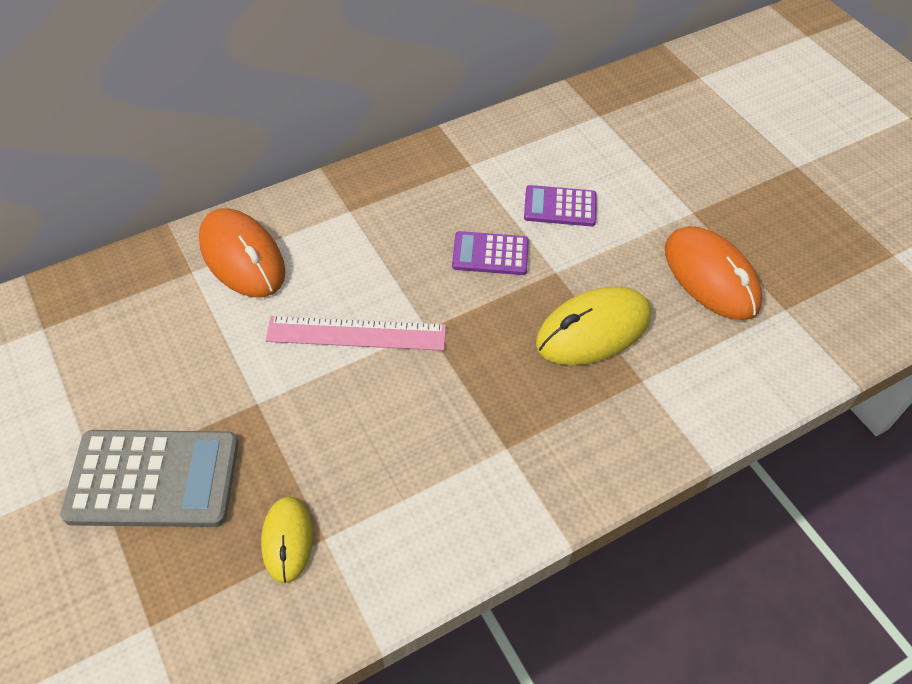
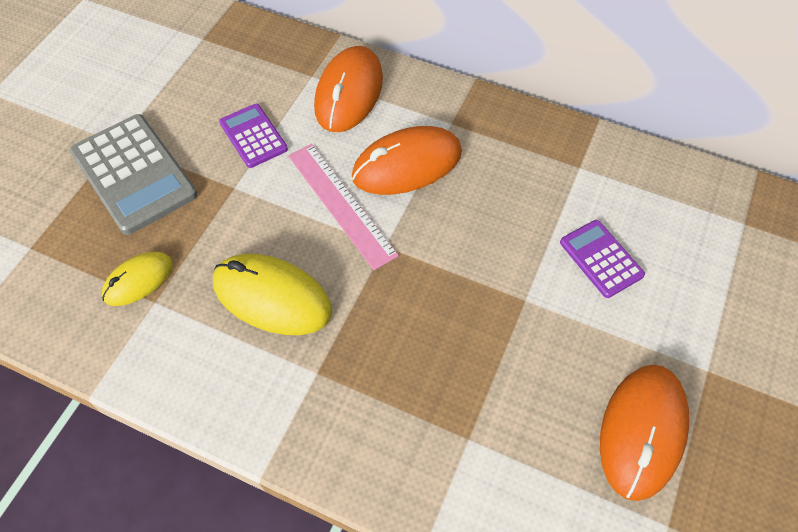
camera: 55 degrees right, 5 degrees up
(362, 265) = (407, 165): none -> orange mouse
(490, 254) = (498, 241): purple calculator -> purple calculator (253, 136)
(593, 330) = (488, 367): yellow mouse -> yellow mouse (272, 297)

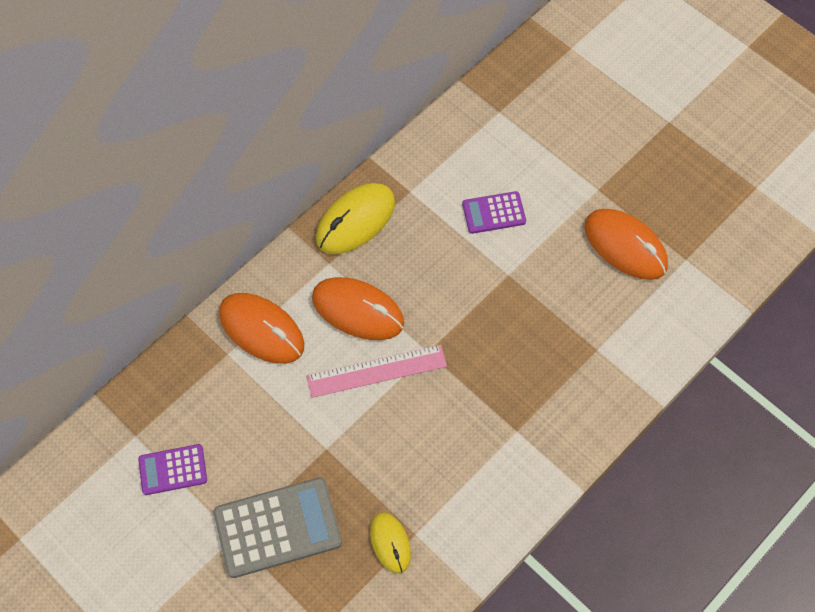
camera: 70 degrees left, 5 degrees up
(253, 136) = (277, 420): purple calculator -> purple calculator (173, 470)
(272, 297) = (443, 445): yellow mouse -> yellow mouse (355, 221)
(407, 165) = (358, 310): orange mouse -> orange mouse turned 60 degrees counterclockwise

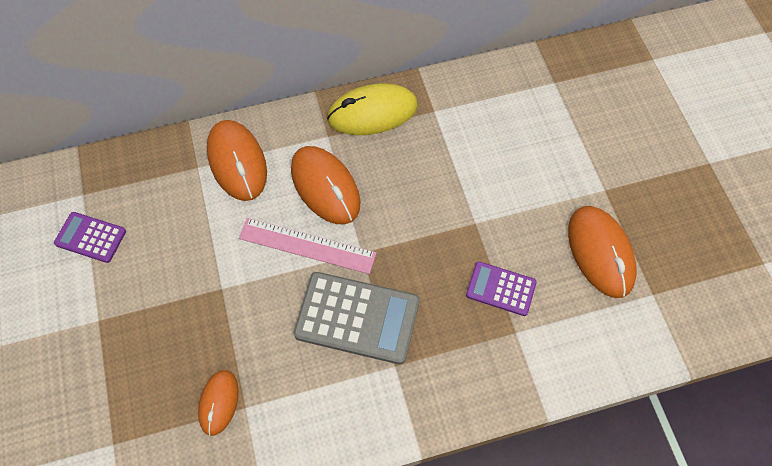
camera: 30 degrees right, 0 degrees up
(277, 527) = (137, 333): grey calculator -> grey calculator (357, 318)
(390, 543) = (219, 402): yellow mouse -> orange mouse
(494, 213) = (495, 164): purple calculator -> purple calculator (500, 289)

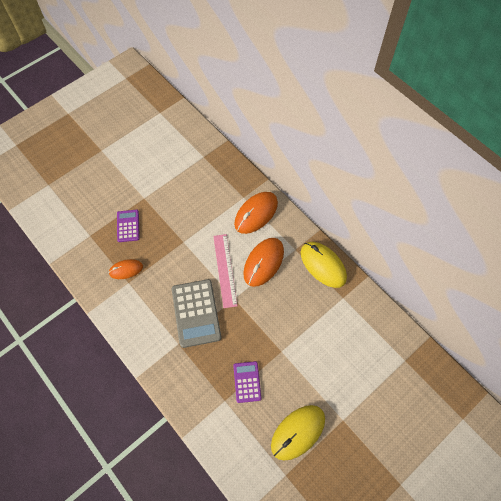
camera: 65 degrees right, 0 degrees up
(90, 237) = (183, 172): purple calculator -> purple calculator (128, 226)
(600, 252) = (298, 432): orange mouse -> yellow mouse

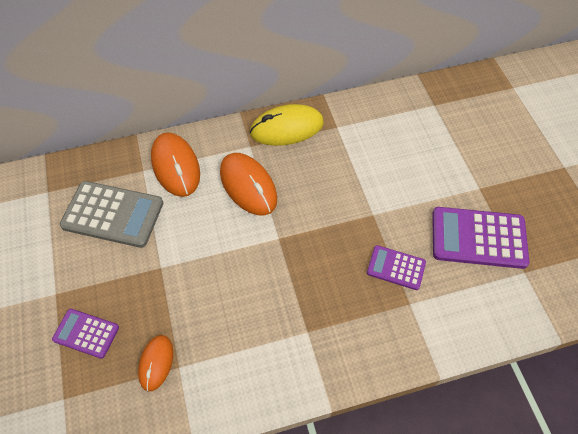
camera: 65 degrees left, 5 degrees down
(196, 313) = (275, 291): grey calculator -> grey calculator (113, 214)
(225, 270) = (233, 232): pink ruler -> none
(298, 432) = (478, 238): yellow mouse -> purple calculator

